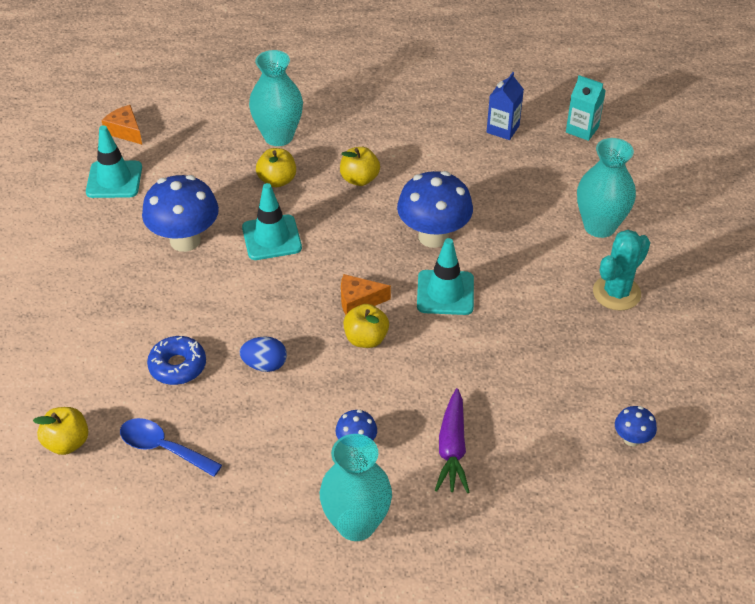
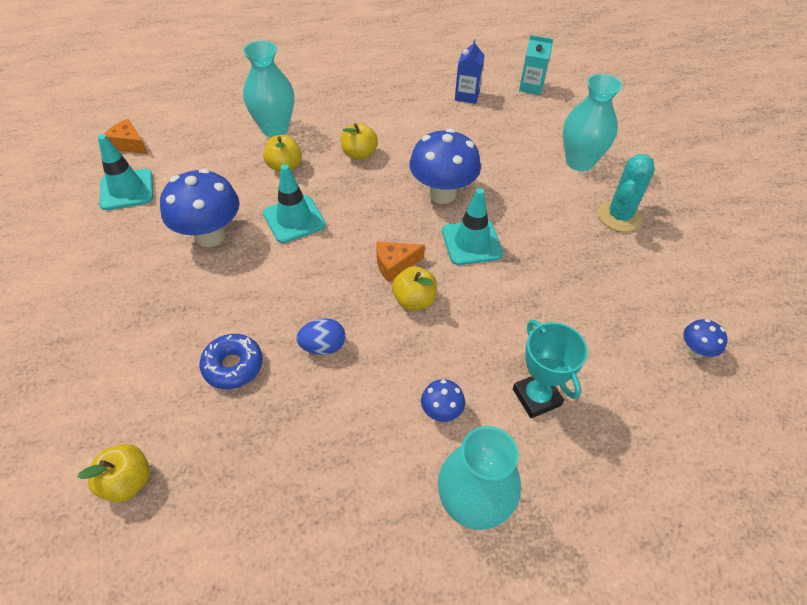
camera: 15 degrees left, 5 degrees up
(162, 448) = (238, 463): blue spoon -> none
(452, 448) = (536, 397): purple carrot -> turquoise trophy

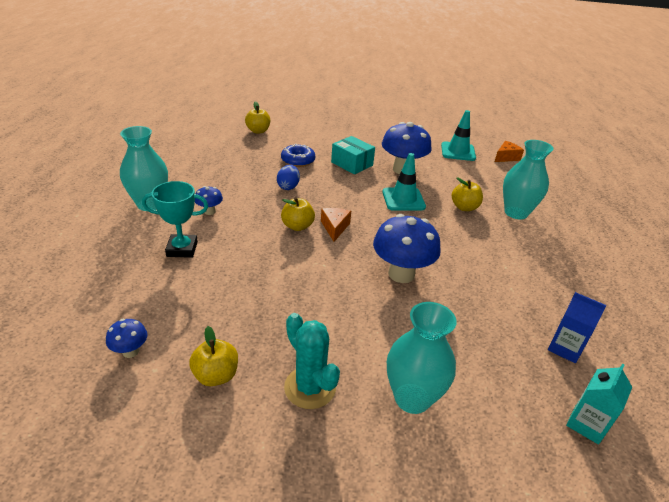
camera: 110 degrees right, 15 degrees down
(216, 294) = (352, 164): none -> turquoise box
(359, 154) = (471, 244): yellow apple -> yellow apple (216, 375)
(471, 242) = (334, 270): turquoise traffic cone -> none

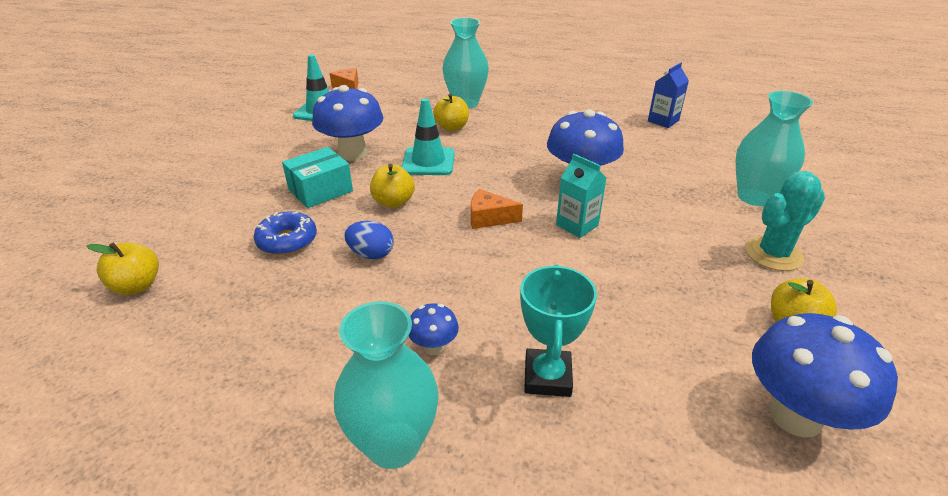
camera: 80 degrees left, 0 degrees up
(130, 351) = (795, 416): blue mushroom -> blue mushroom, size x2.09
(297, 226) = (484, 249): yellow apple -> yellow apple (393, 202)
(586, 424) = (739, 129): turquoise carton -> turquoise carton (577, 225)

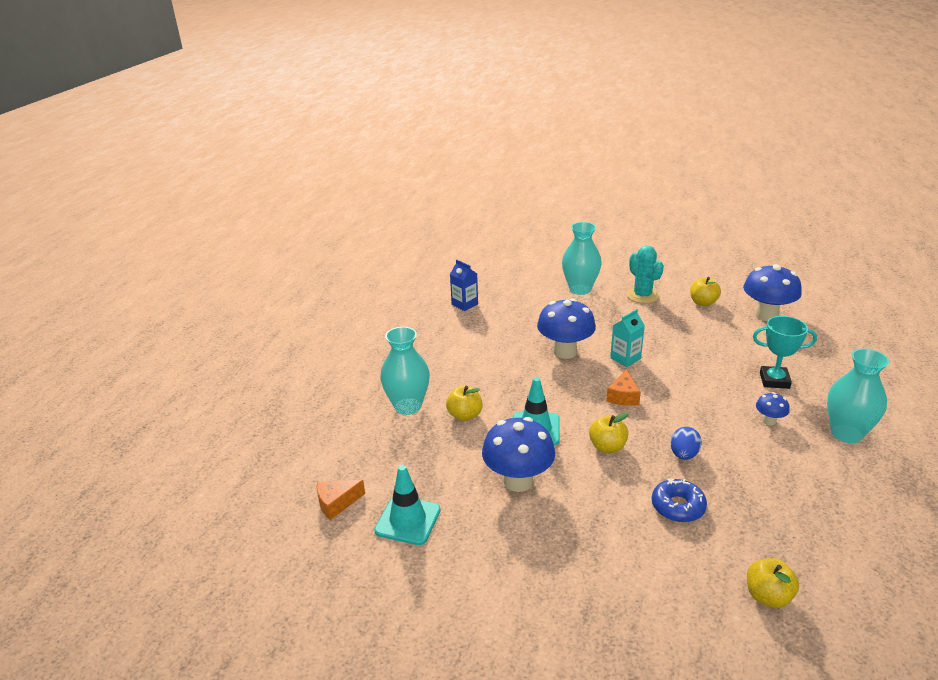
camera: 85 degrees left, 5 degrees down
(320, 190) = (593, 496): turquoise box -> none

